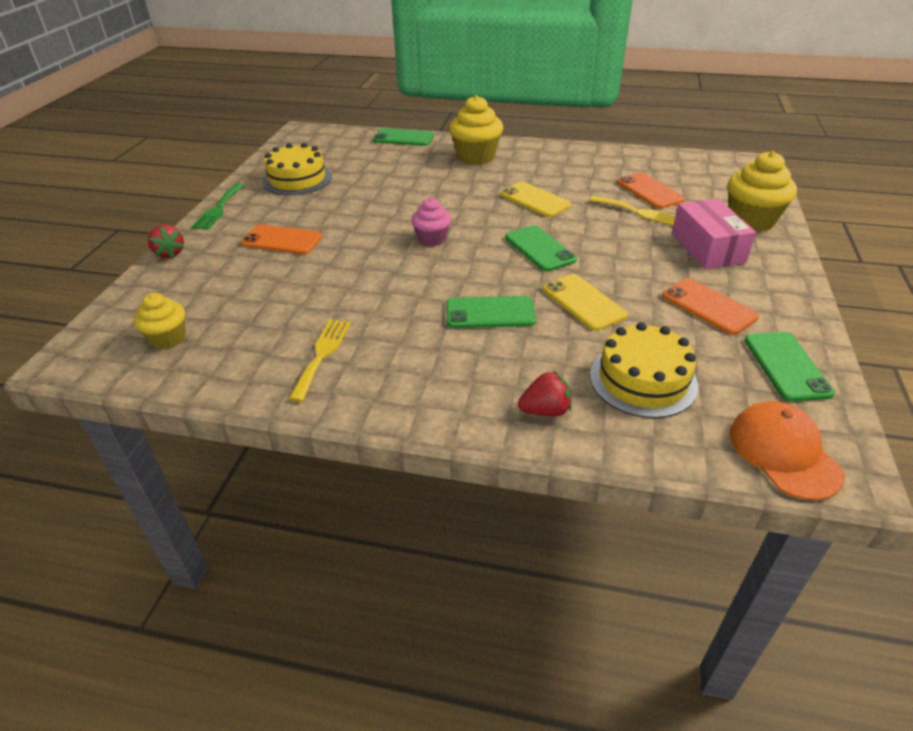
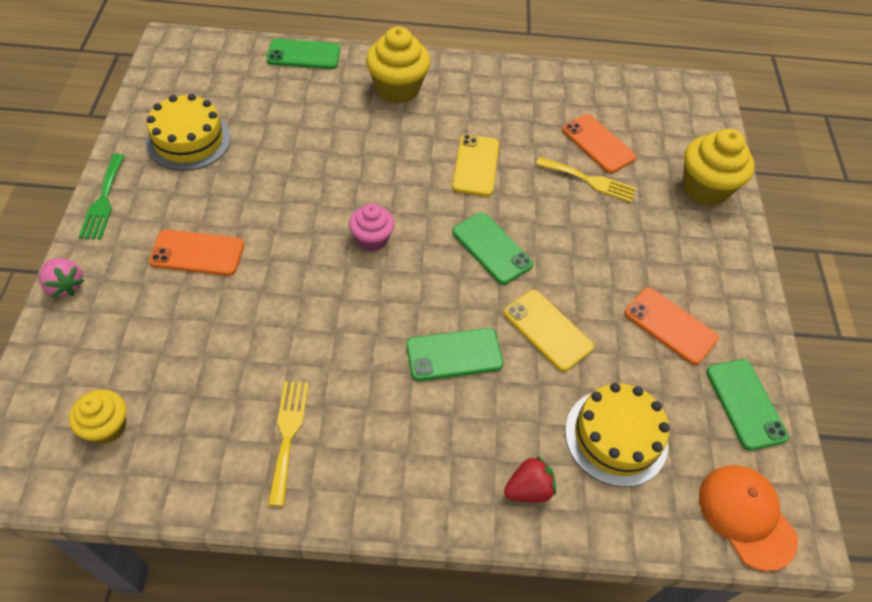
camera: 15 degrees left, 15 degrees up
(170, 253) = (65, 285): red strawberry -> pink strawberry
(534, 200) = (475, 165): yellow phone -> yellow phone turned 60 degrees clockwise
(707, 248) = (664, 235): pink box -> none

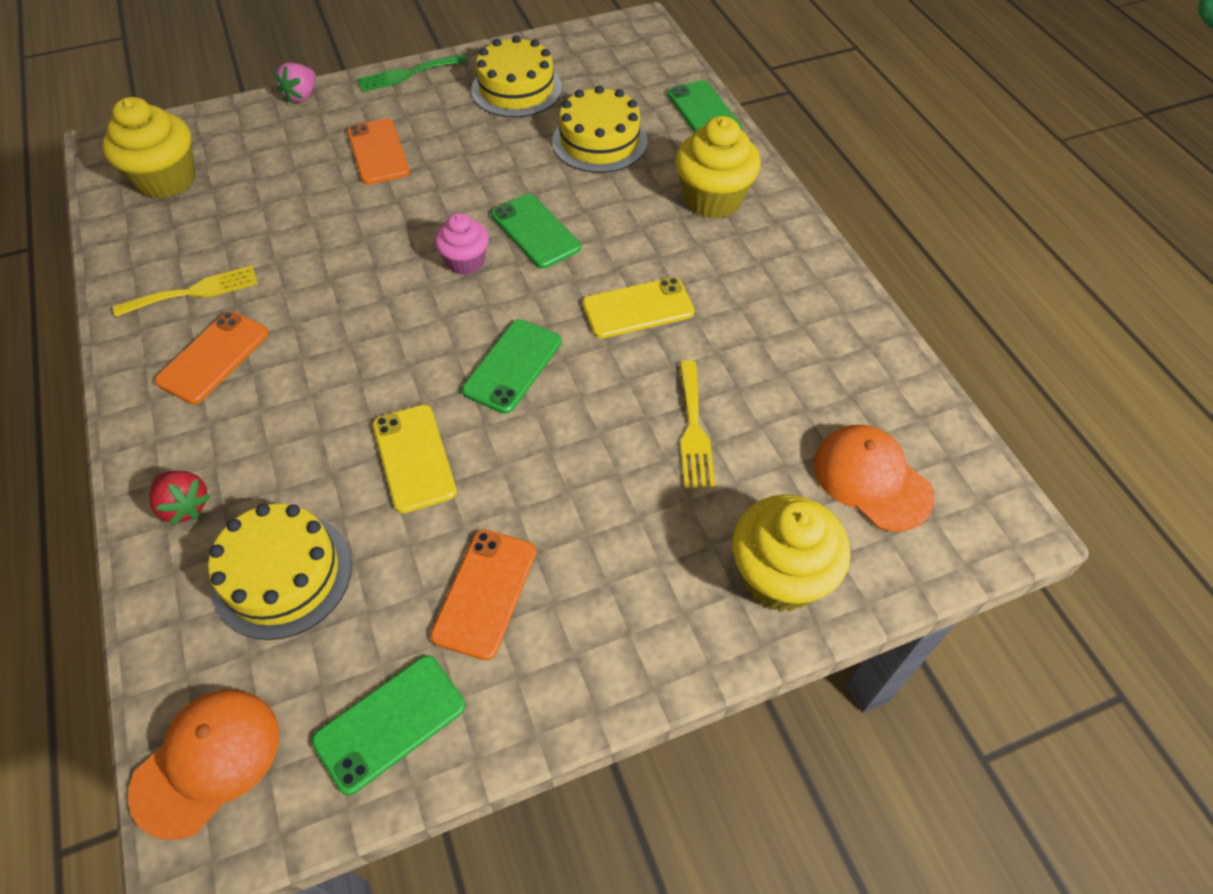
camera: 70 degrees right, 0 degrees up
(107, 427) = (166, 180): yellow cupcake -> yellow cupcake, size x1.65
(293, 118) = (599, 141): none -> yellow cake
(454, 355) = (340, 383): green phone -> green phone (535, 231)
(547, 330) = (414, 458): yellow phone -> yellow phone turned 45 degrees counterclockwise
(598, 144) = (772, 419): orange phone -> orange phone (213, 357)
(657, 124) = (871, 479): none -> orange cap

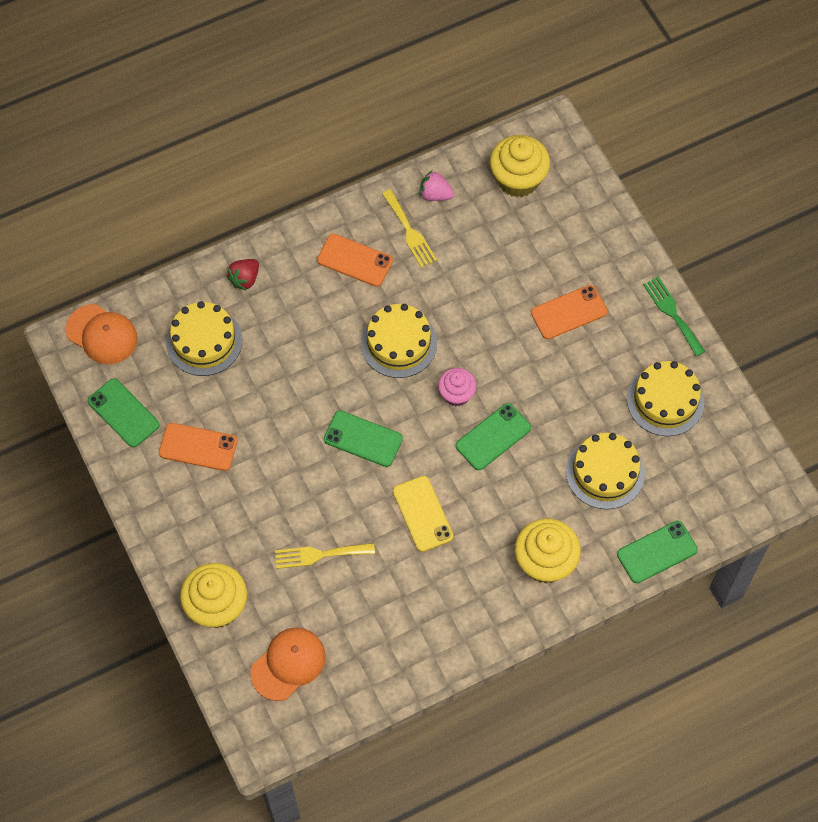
camera: 85 degrees right, 10 degrees up
(302, 96) = (630, 242): pink strawberry -> pink strawberry (435, 195)
(369, 316) = (398, 343): none -> yellow cake
(414, 458) = (286, 393): yellow phone -> none

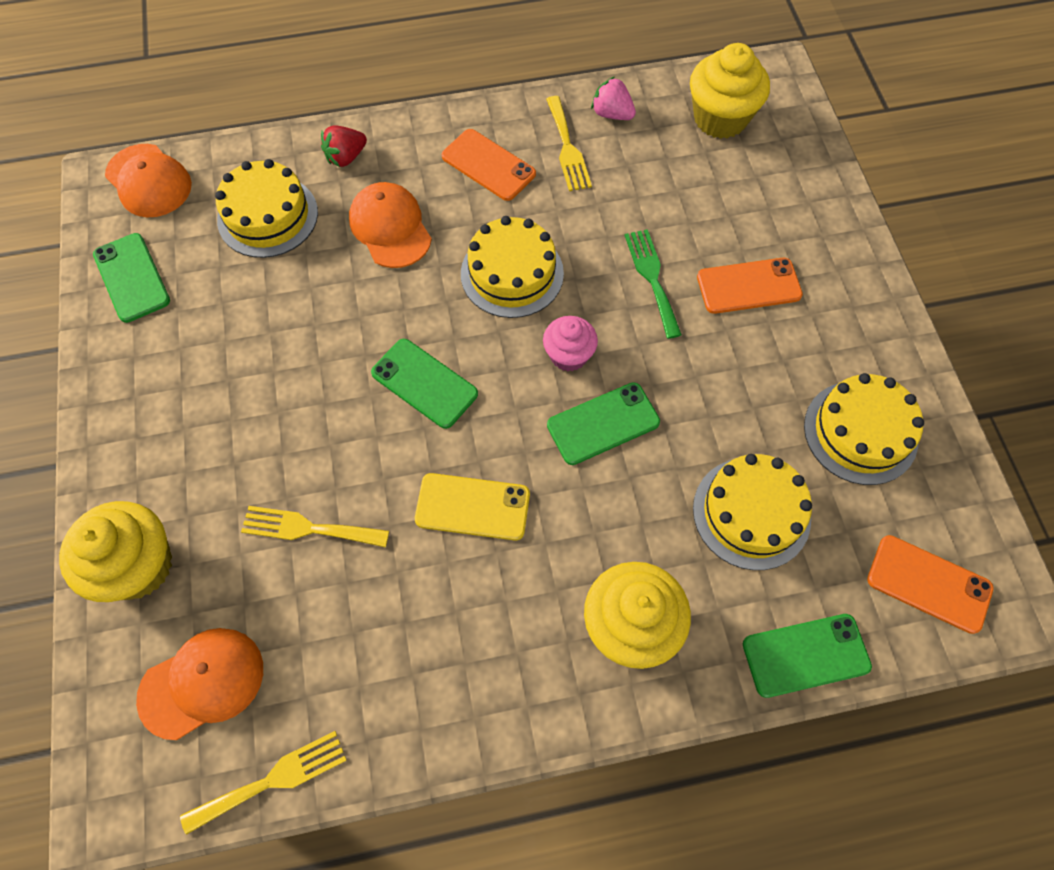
camera: 15 degrees right, 0 degrees up
(198, 447) = (206, 341): orange phone -> orange phone (929, 583)
(298, 328) = (390, 227): none -> orange cap
(354, 706) = (272, 780): none -> yellow fork
(423, 514) = (472, 506): yellow phone -> yellow phone turned 75 degrees counterclockwise
(672, 313) = (891, 319): green fork -> green fork (652, 278)

